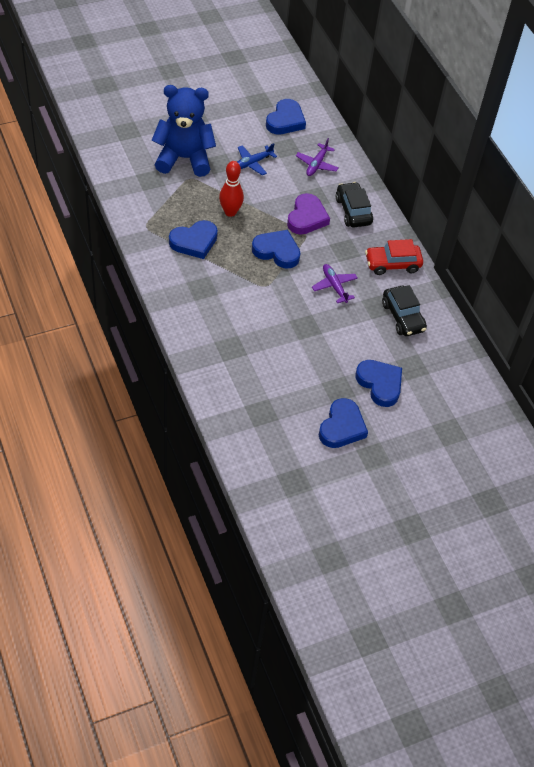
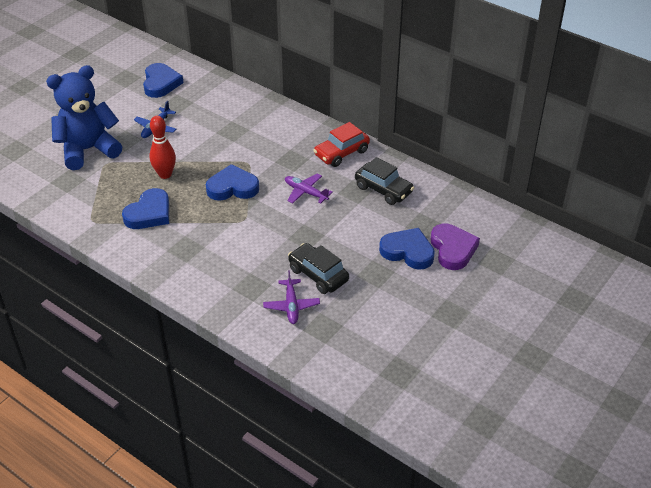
camera: 25 degrees left, 10 degrees down
(306, 217) = (238, 149): purple heart -> purple heart (453, 249)
(316, 164) = (215, 105): purple plane -> purple plane (291, 306)
(342, 427) = (404, 303): blue heart -> none
(353, 211) = (275, 127): black car -> black car (318, 275)

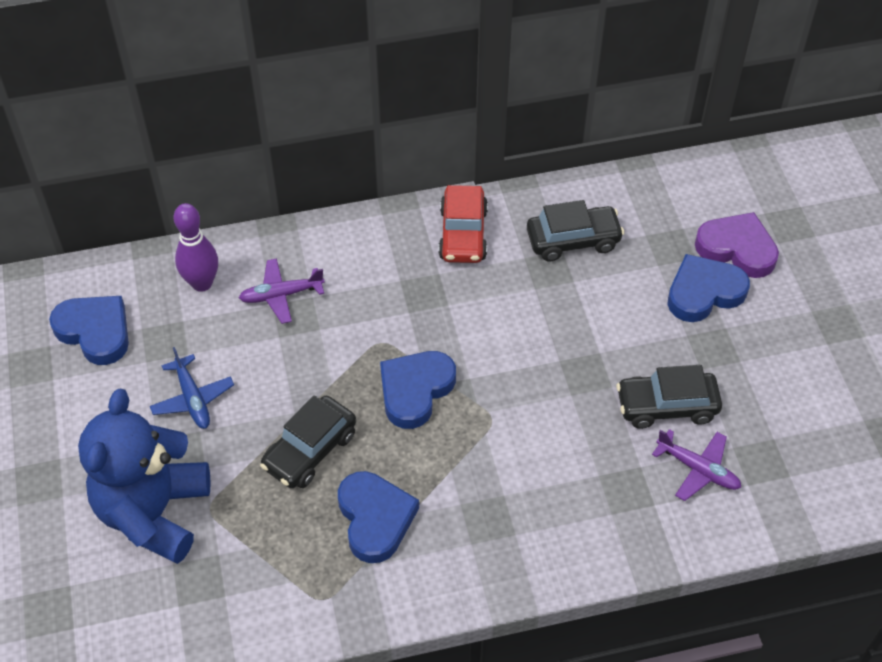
camera: 50 degrees left, 10 degrees up
(165, 174) = (310, 450): red bowling pin -> black car
(219, 96) = (202, 283): none -> purple bowling pin
(305, 192) = (502, 319): purple plane -> purple plane (281, 295)

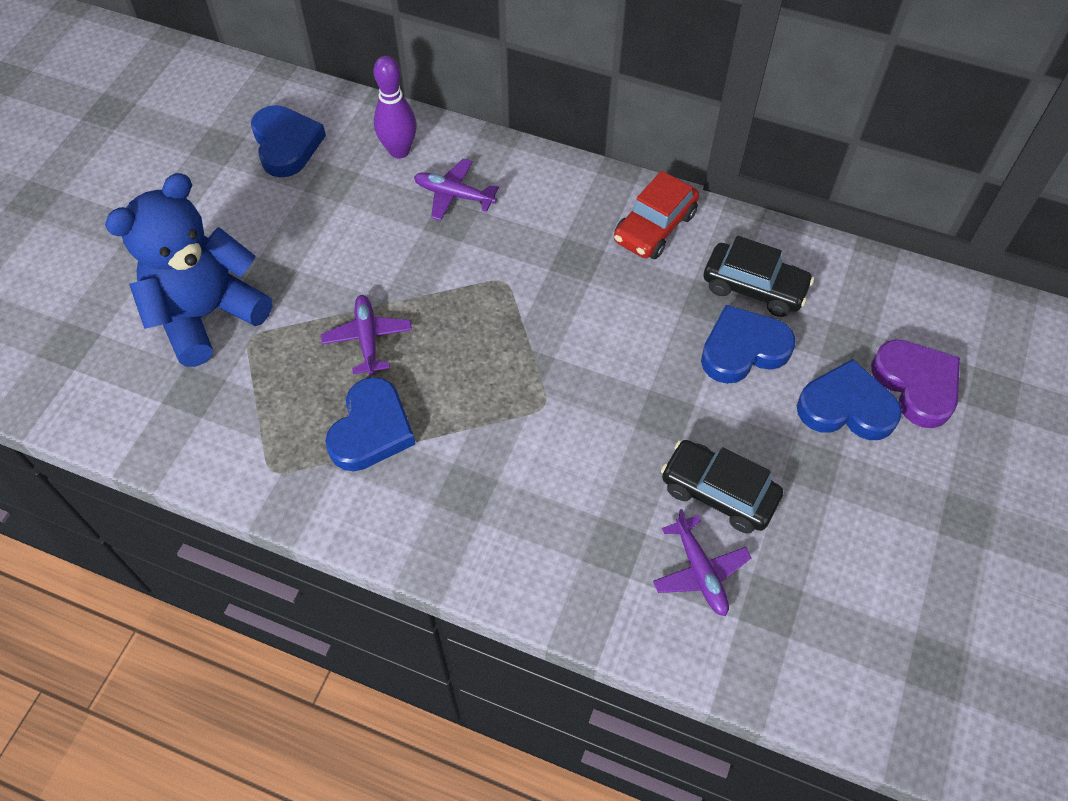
camera: 35 degrees right, 5 degrees up
(193, 399) = (313, 241): blue plane -> none
(310, 450) = (368, 338): black car -> purple plane
(415, 390) = (498, 340): blue heart -> blue heart (743, 349)

